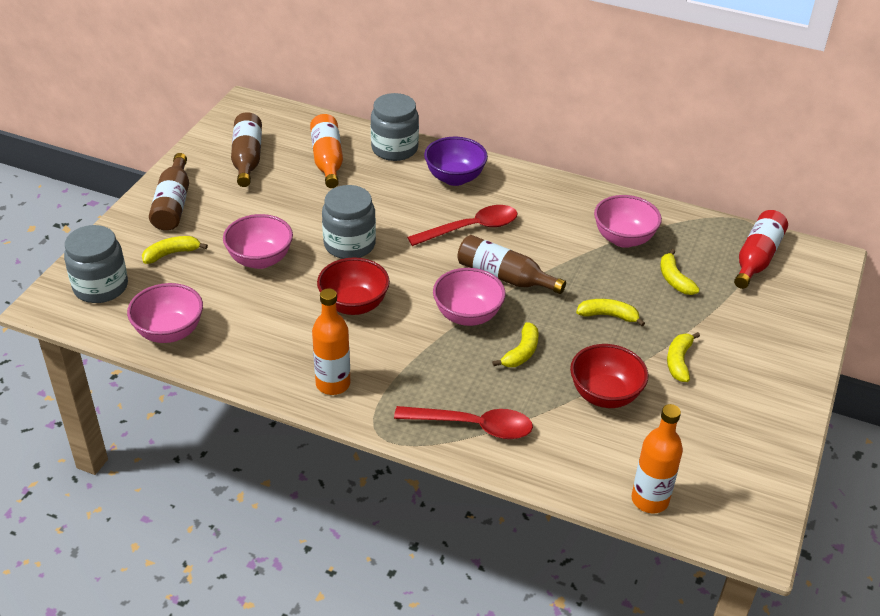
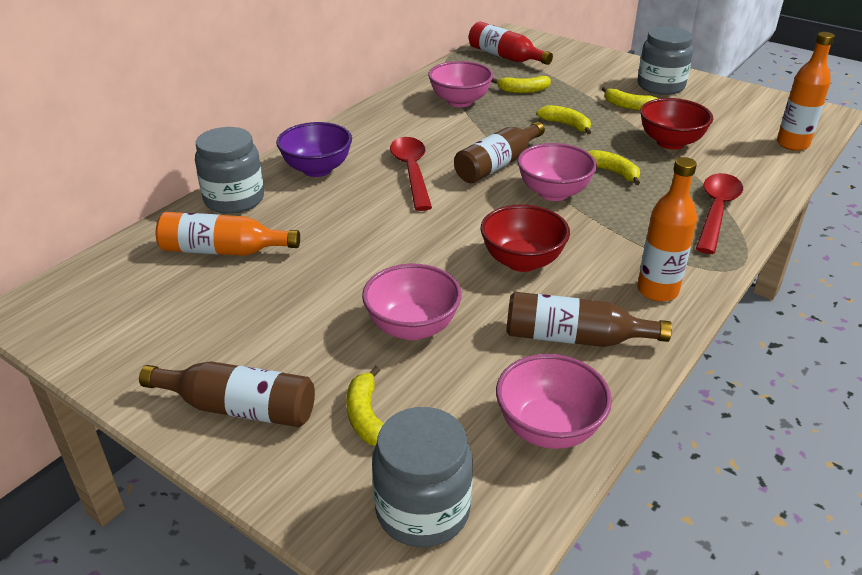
camera: 75 degrees left, 5 degrees down
(247, 159) = (170, 320): brown bottle -> brown bottle (574, 338)
(349, 244) = (408, 252): grey jar -> grey jar (660, 86)
(608, 316) = (566, 125): yellow banana -> yellow banana turned 105 degrees clockwise

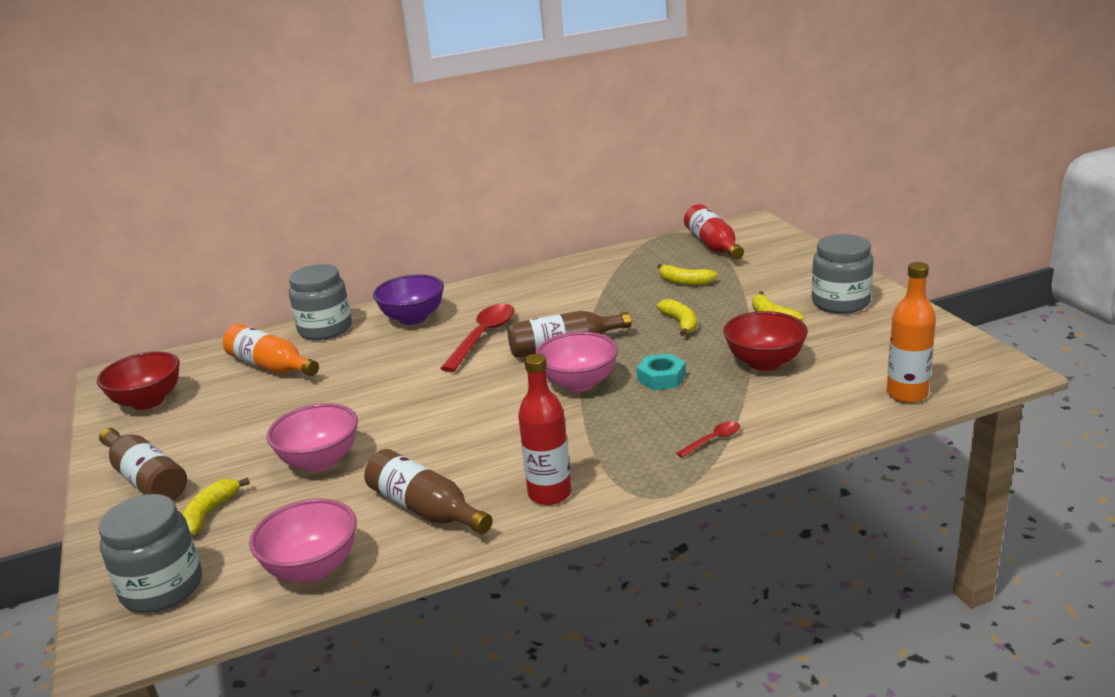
camera: 35 degrees right, 10 degrees down
(460, 101) = (609, 282): pink bowl -> none
(522, 261) = (470, 435): red bowl -> red bowl (148, 401)
(612, 172) = (661, 378): yellow banana -> turquoise nut
(657, 290) = (549, 494): orange bottle -> red bottle
(716, 211) = (713, 440): red spoon -> red spoon, size x0.48

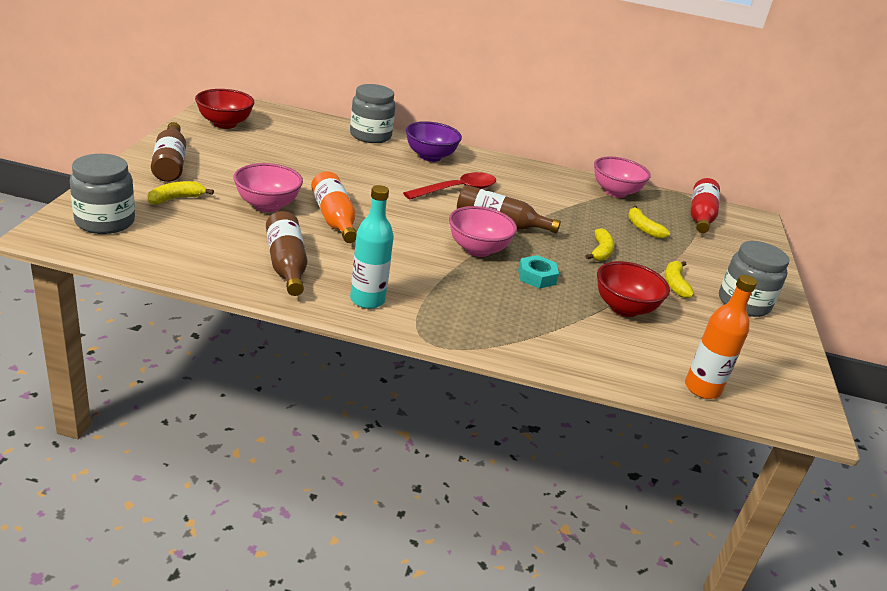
camera: 25 degrees right, 5 degrees up
(271, 366) = (312, 140): orange bottle -> orange bottle (334, 219)
(312, 568) = (186, 258): pink bowl -> pink bowl (615, 192)
(549, 494) = (367, 300): red bottle -> turquoise bottle
(713, 440) = (515, 332): red spoon -> none

